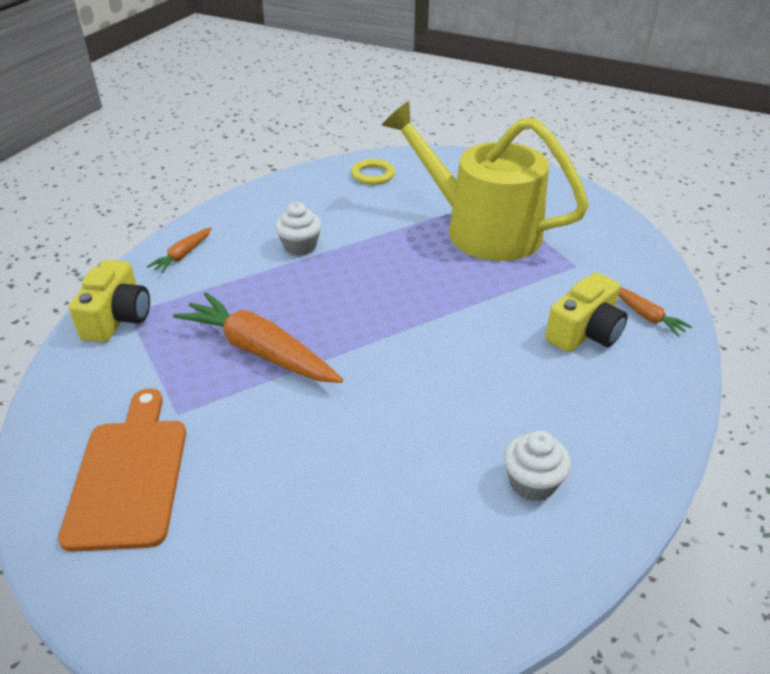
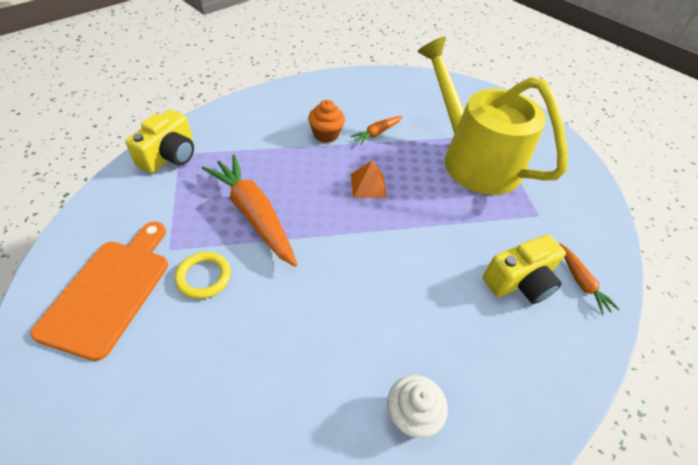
camera: 15 degrees right, 10 degrees up
(183, 255) = (239, 118): orange carrot -> orange carrot (377, 133)
(300, 246) = (326, 134): white cupcake -> orange cupcake
(373, 175) = (408, 89): yellow ring -> yellow ring (204, 277)
(377, 286) = (368, 185): none -> orange pyramid

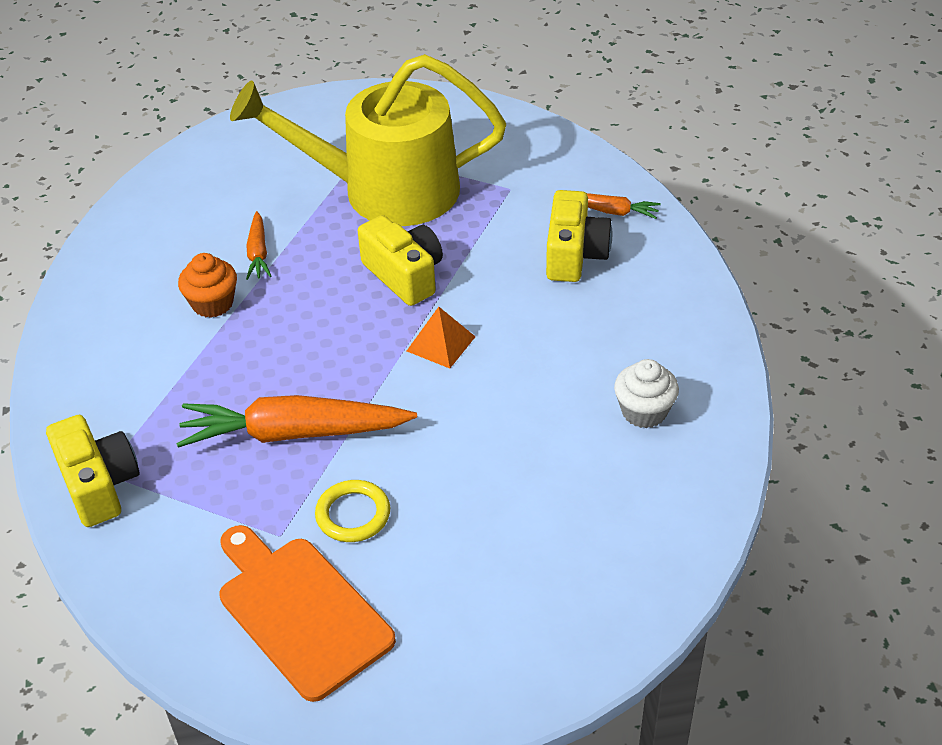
camera: 50 degrees left, 5 degrees down
(368, 185) = (341, 306): orange pyramid -> orange pyramid (440, 343)
(417, 201) = (404, 275): none -> yellow camera

